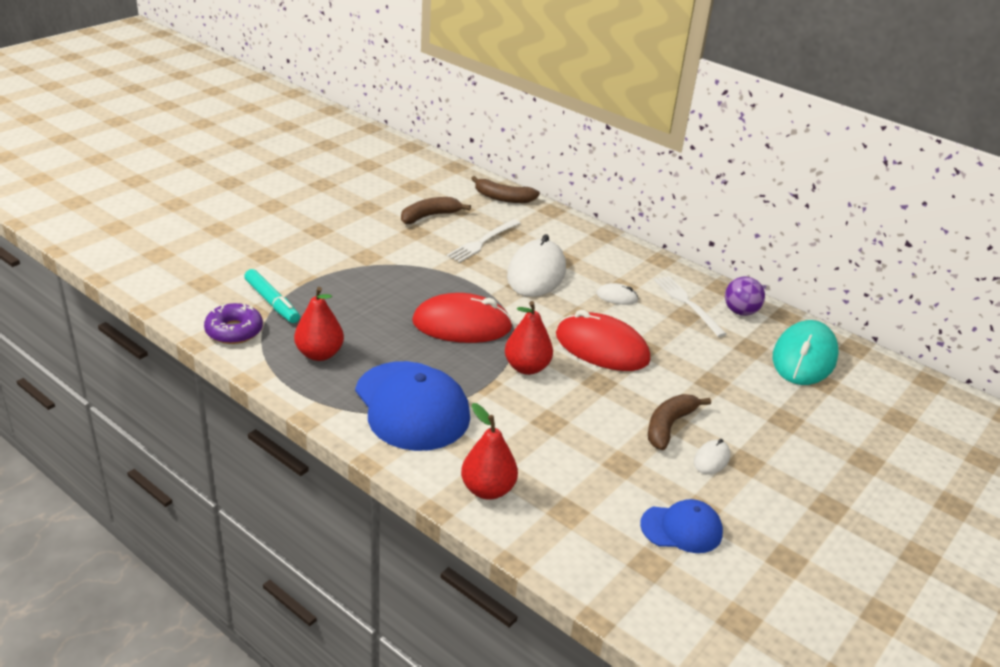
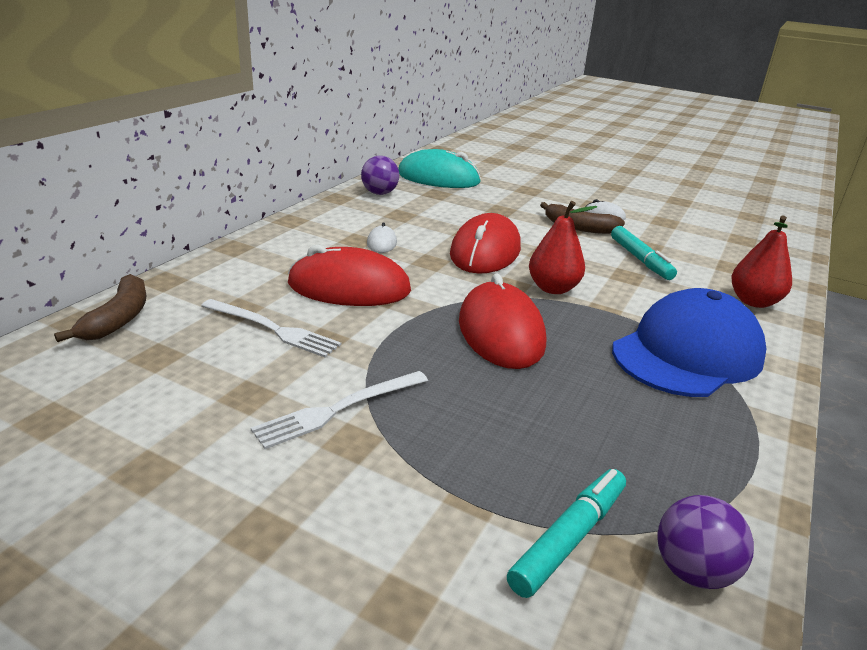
camera: 100 degrees left, 5 degrees down
(234, 331) = (692, 570): purple donut -> purple ball
(319, 354) = (662, 445): red pear -> none
(429, 216) = (187, 386): brown banana -> none
(536, 273) = (349, 287): white mouse -> red mouse
(586, 444) = (640, 260): none -> turquoise marker
(681, 529) = (693, 228): blue cap -> none
(687, 304) = (377, 212): white fork -> white fork (338, 409)

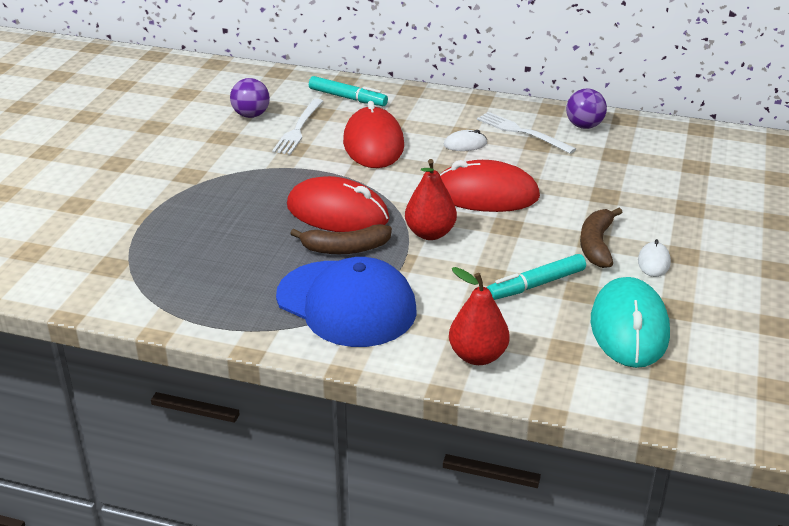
camera: 80 degrees right, 5 degrees up
(118, 319) = (287, 81): brown banana -> brown banana (345, 248)
(338, 409) = (218, 166): white fork -> white fork (522, 132)
(438, 178) = (666, 150): turquoise mouse -> turquoise mouse (629, 328)
(500, 332) = (337, 213): red mouse -> red mouse turned 45 degrees clockwise
(569, 538) = (123, 249): turquoise marker -> turquoise marker (347, 98)
(692, 570) = (103, 289): purple ball -> purple ball (251, 115)

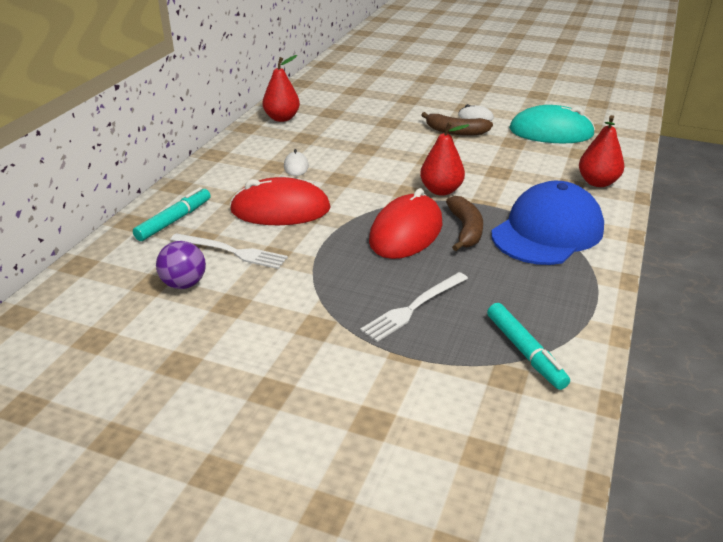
camera: 85 degrees left, 0 degrees up
(486, 194) = (382, 164): red mouse -> none
(522, 132) = (283, 142): white fork -> white fork (413, 307)
(536, 285) = (508, 156): turquoise marker -> turquoise marker (525, 352)
(584, 126) = (282, 118): purple ball -> red pear

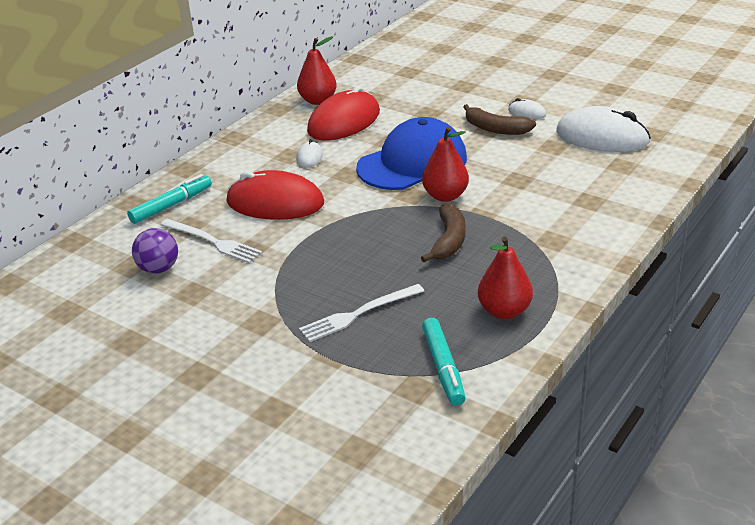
camera: 15 degrees right, 0 degrees up
(406, 232) = (387, 238): red mouse -> red mouse (344, 122)
(547, 231) = (533, 250): blue cap -> blue cap (412, 163)
(551, 132) = (602, 137): turquoise mouse -> white mouse
(597, 182) = (620, 201): red pear -> red pear (504, 311)

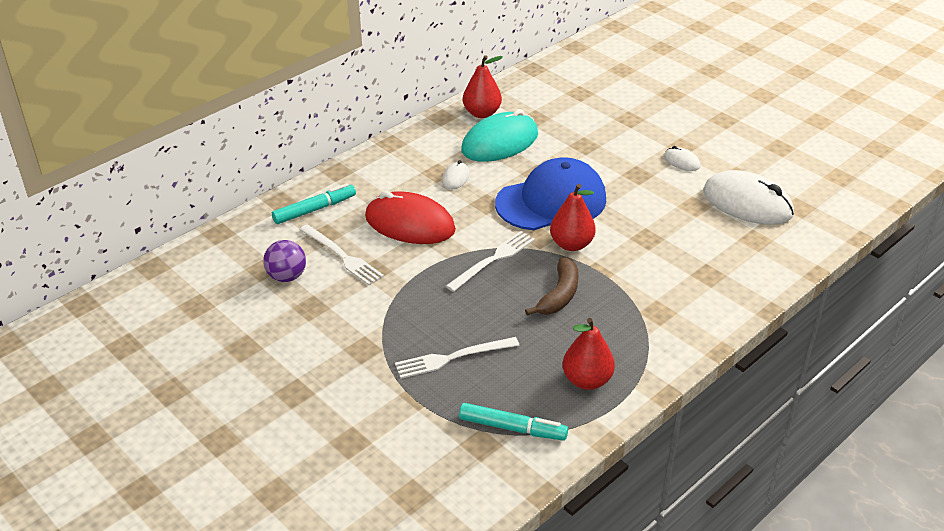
camera: 10 degrees right, 5 degrees up
(344, 122) = (500, 142): red mouse -> turquoise mouse
(371, 221) = (493, 260): none -> white fork
(443, 367) = (512, 428): turquoise marker -> turquoise marker turned 75 degrees counterclockwise
(495, 129) = (644, 175): brown banana -> none

